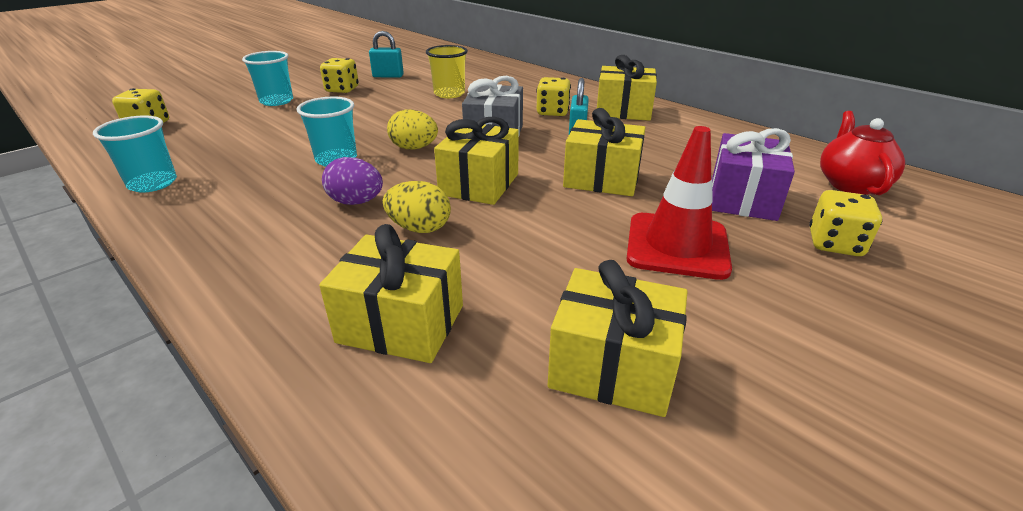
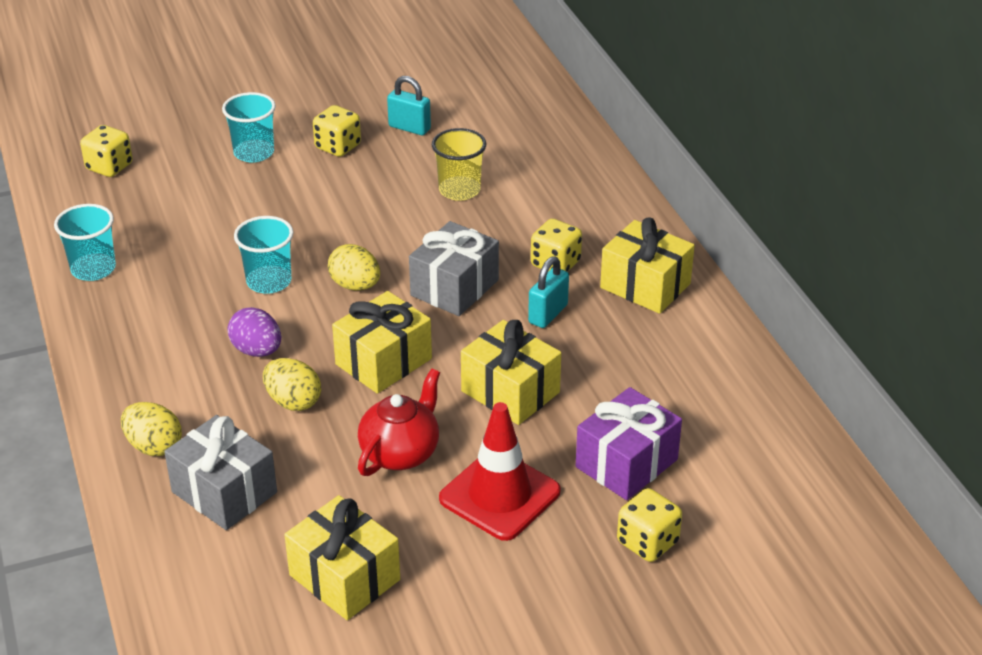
camera: 25 degrees right, 5 degrees up
(287, 303) = (154, 446): none -> yellow egg
(401, 324) = (224, 492): yellow gift -> grey gift
(850, 184) = (768, 483): red teapot -> red teapot (401, 453)

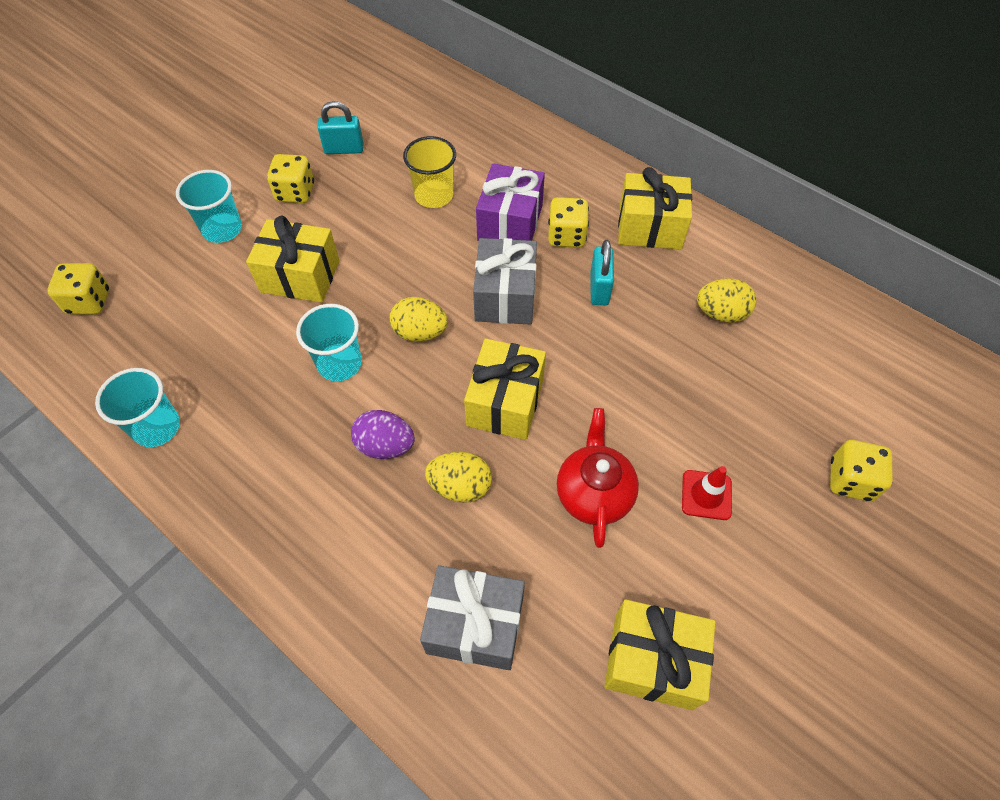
camera: 30 degrees left, 20 degrees up
(154, 446) = (369, 608): yellow egg -> yellow egg (721, 313)
(499, 495) = (706, 495): red traffic cone -> red traffic cone, size x0.54
(510, 392) = (631, 382): yellow gift -> yellow gift (300, 276)
(626, 463) = (773, 409): purple gift -> purple gift (510, 223)

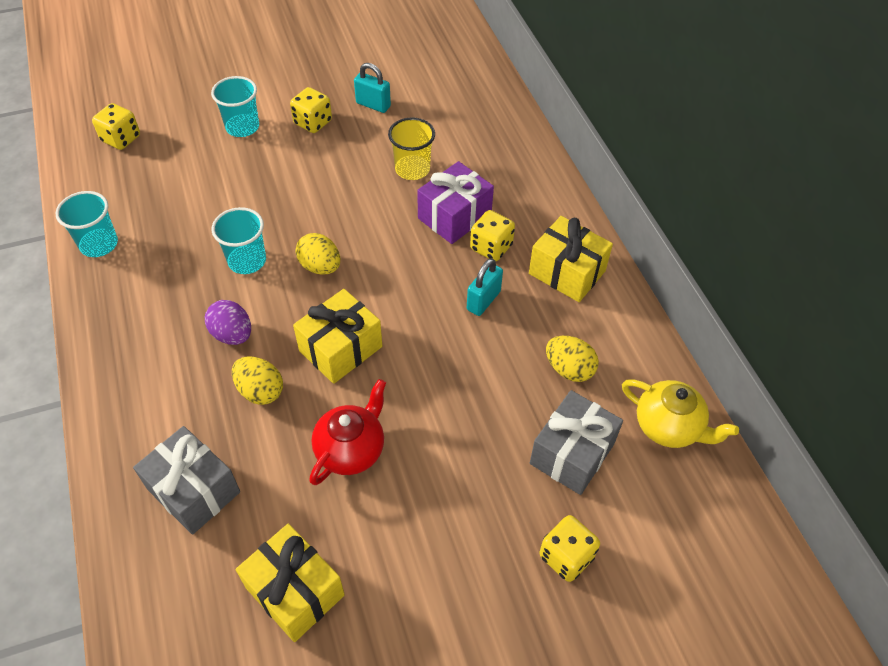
camera: 30 degrees right, 5 degrees down
(300, 276) = (269, 185): yellow gift -> none
(505, 296) = (404, 271): grey gift -> grey gift (572, 453)
(706, 495) = (436, 499): red traffic cone -> none
(837, 321) = (668, 427): none -> yellow teapot

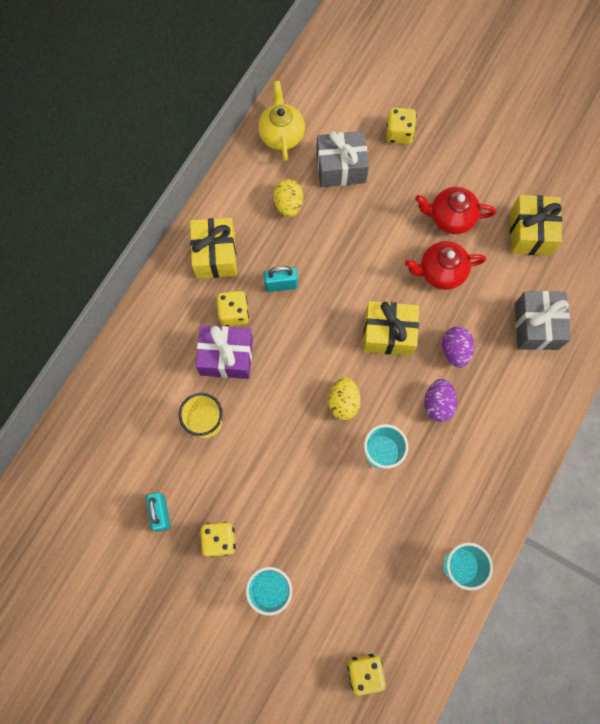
camera: 130 degrees left, 20 degrees up
(260, 391) = (455, 351): yellow egg -> purple egg
(401, 516) = (450, 218): none -> red teapot

